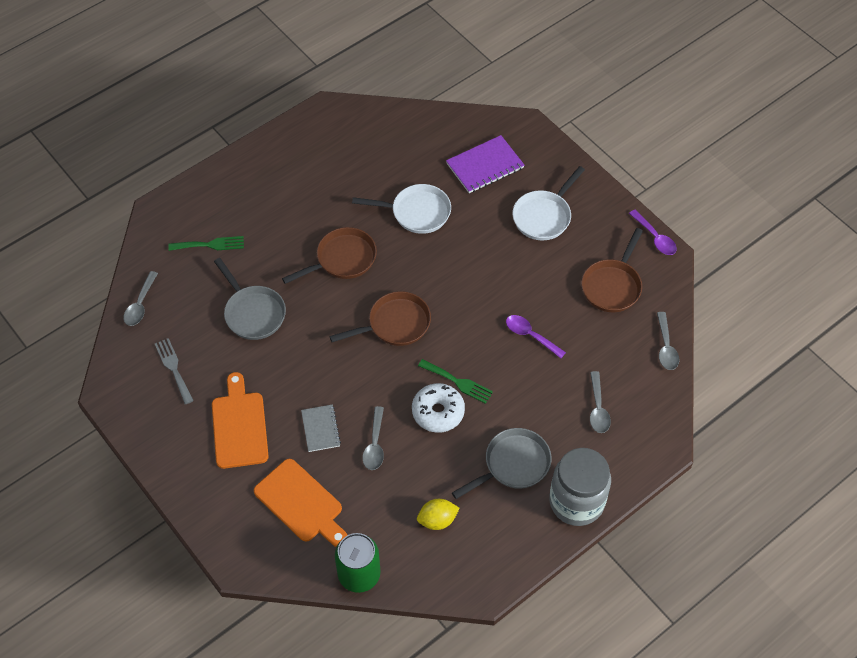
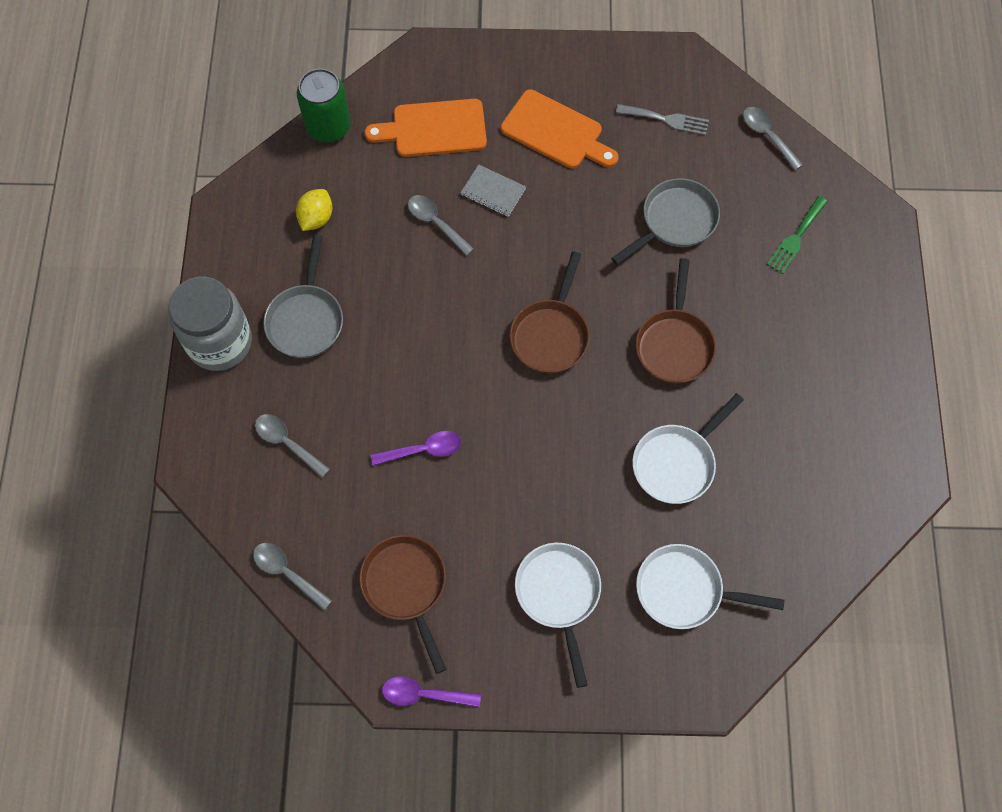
camera: 130 degrees right, 10 degrees up
(253, 313) = (675, 221): grey pan -> grey pan turned 135 degrees clockwise
(438, 412) = (419, 299): white donut -> none
(458, 382) = (434, 341): green fork -> none
(485, 166) = (685, 590): purple notebook -> white pan

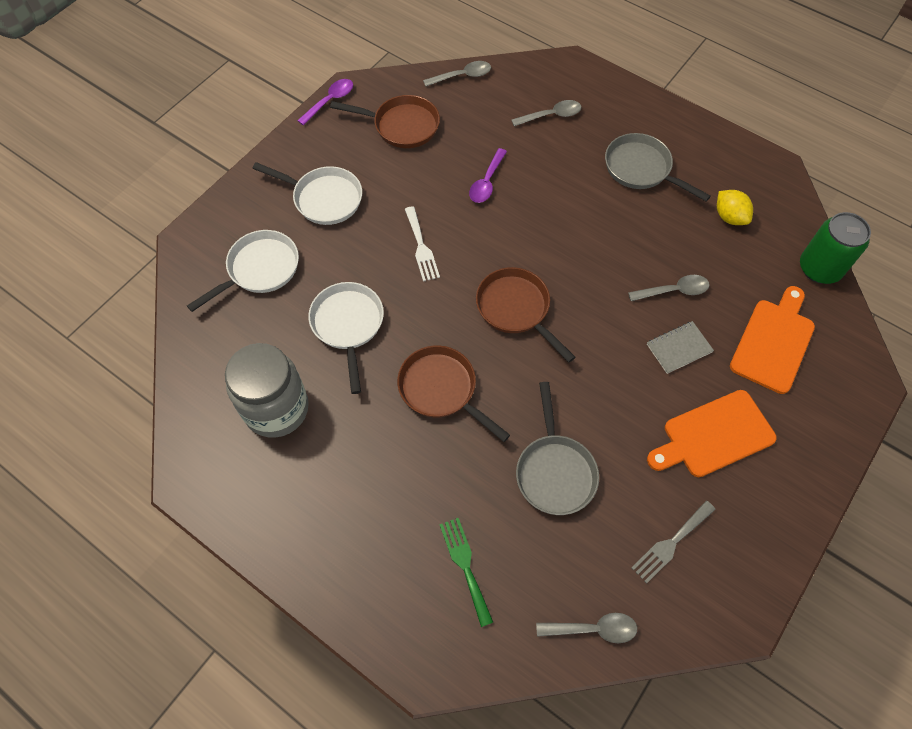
camera: 125 degrees right, 5 degrees down
(220, 342) = (656, 116): grey jar -> grey jar (276, 409)
(546, 458) = (421, 247): none -> white fork

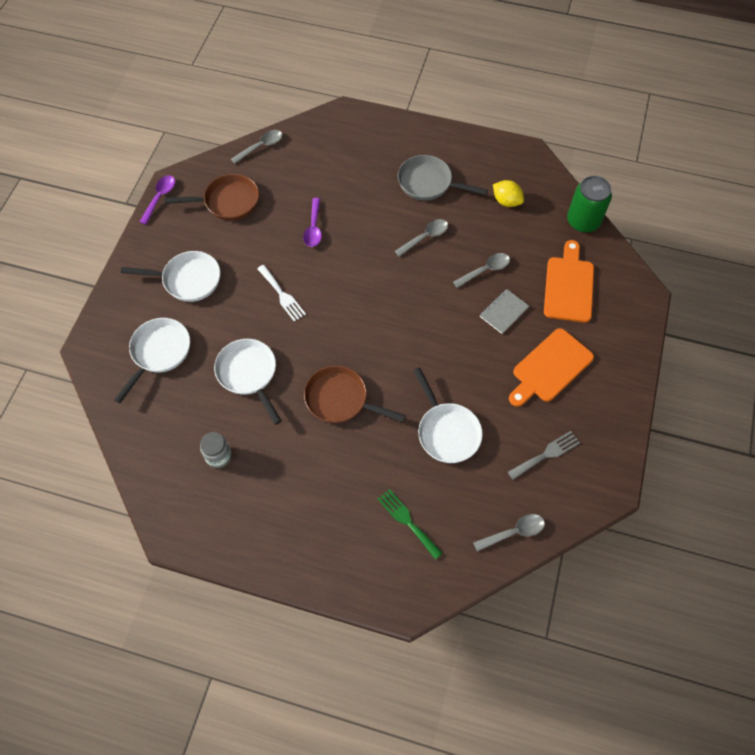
camera: 20 degrees left, 0 degrees up
(276, 409) = (218, 456): grey jar -> grey jar, size x0.49
(516, 309) = (373, 320): brown pan -> none
(551, 115) = (344, 159): grey spoon -> grey spoon (425, 237)
(554, 471) = (447, 432): grey pan -> white pan
(671, 543) = (546, 454): grey fork -> grey fork turned 150 degrees counterclockwise

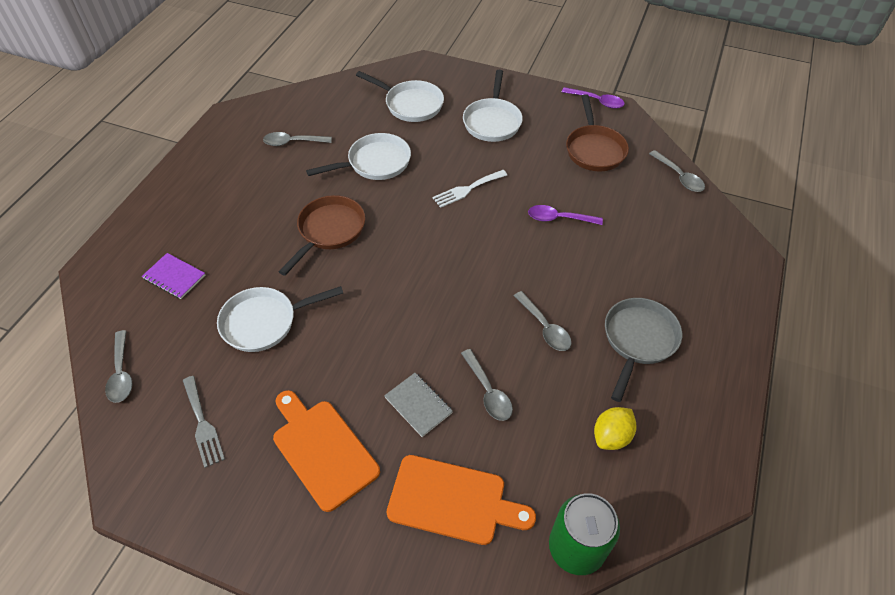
camera: 95 degrees right, 10 degrees down
(218, 456) = (292, 142): grey jar -> grey spoon
(407, 521) = (174, 277): green fork -> purple notebook

